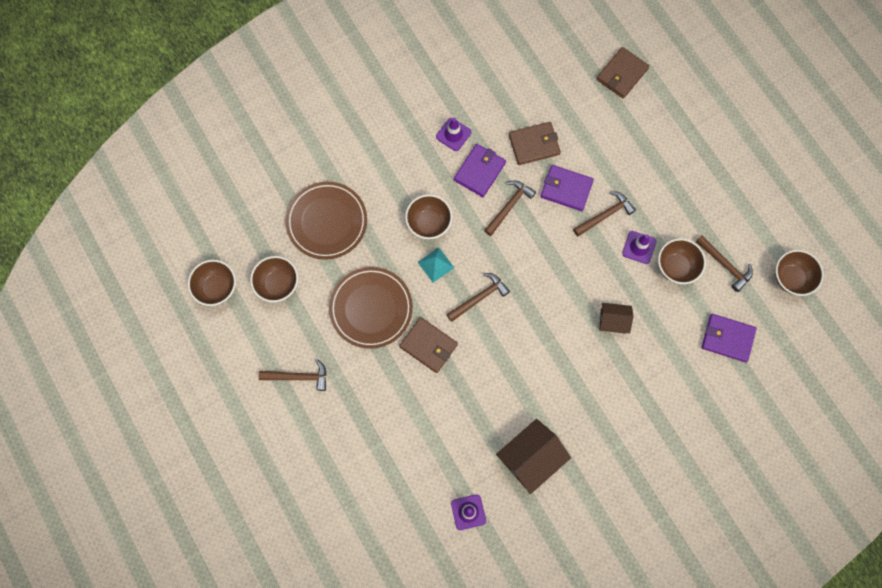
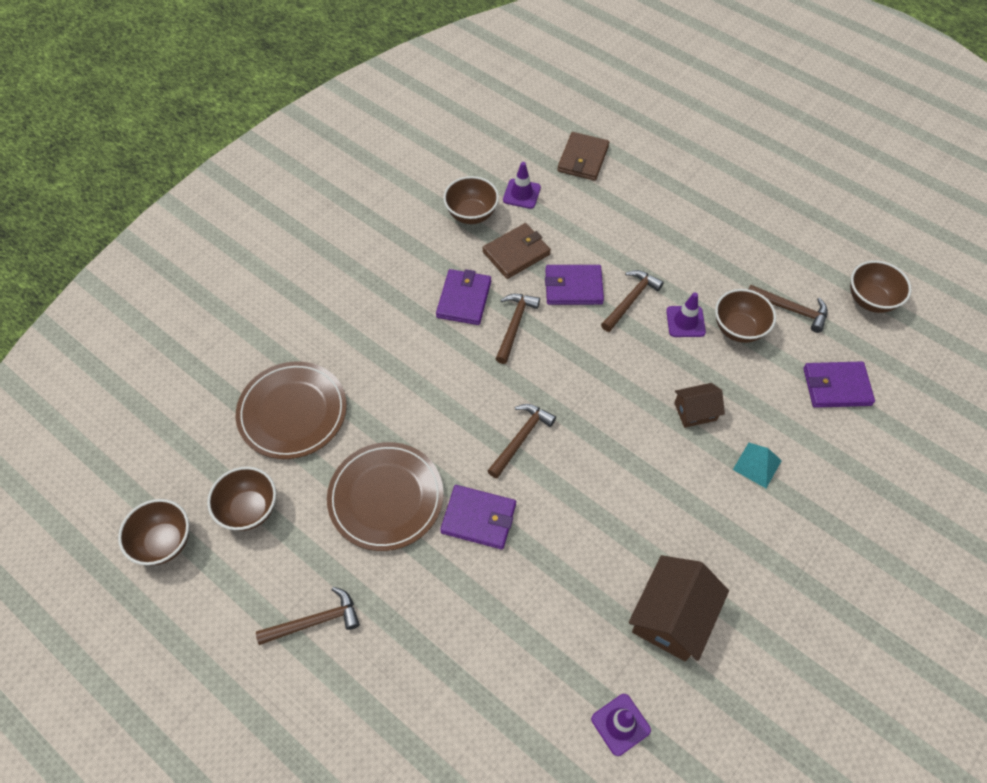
camera: 20 degrees left, 15 degrees down
(428, 345) = (479, 518): brown wallet -> purple wallet
(429, 223) = (424, 374): brown bowl -> brown bowl (471, 214)
(435, 265) = (450, 418): turquoise pyramid -> turquoise pyramid (757, 465)
(453, 134) = (417, 270): purple traffic cone -> purple traffic cone (521, 194)

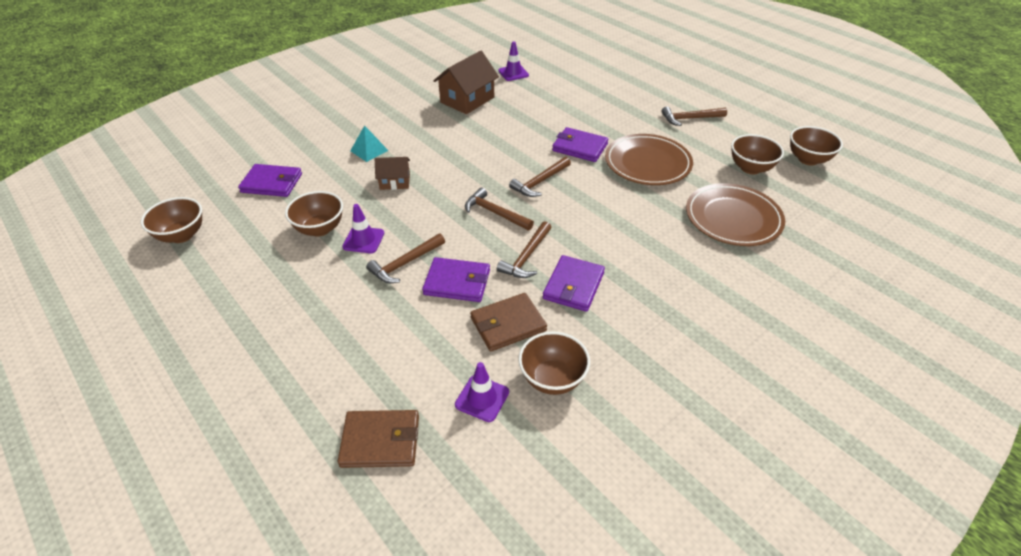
camera: 170 degrees left, 15 degrees down
(583, 159) = (380, 441): brown wallet -> brown wallet turned 60 degrees clockwise
(791, 309) = (260, 237): brown hammer -> brown hammer (495, 213)

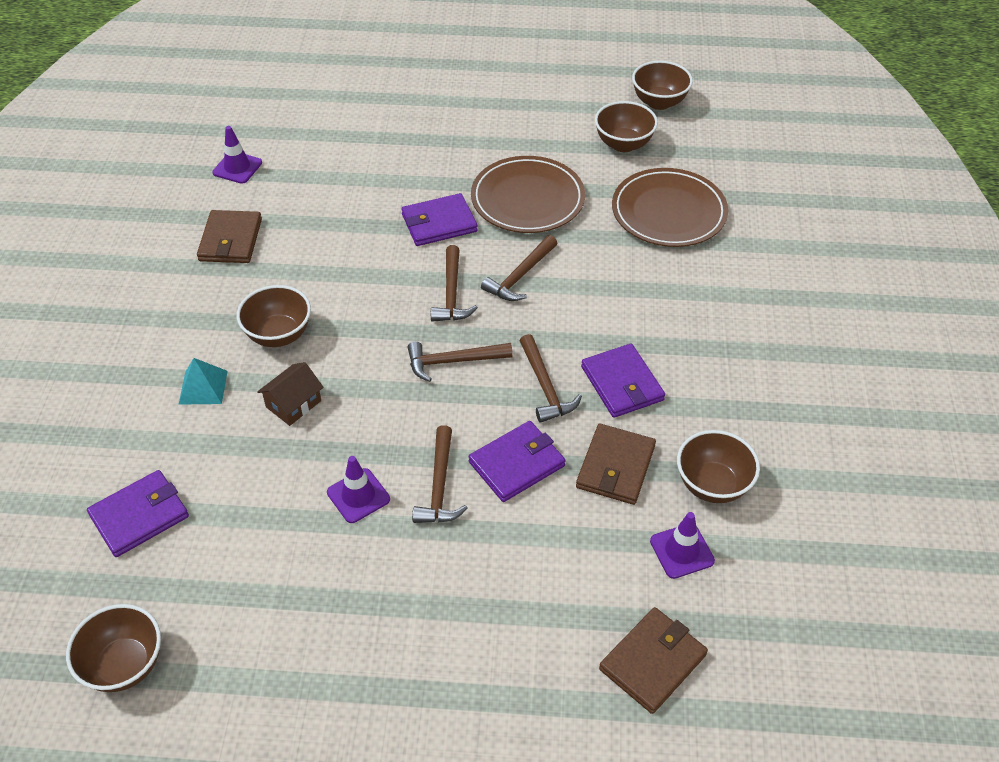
camera: 45 degrees left, 5 degrees up
(320, 229) = (289, 522): brown bowl -> brown bowl (279, 335)
(467, 100) = (230, 240): brown house -> brown wallet
(690, 119) = (505, 117): brown hammer -> brown hammer (520, 276)

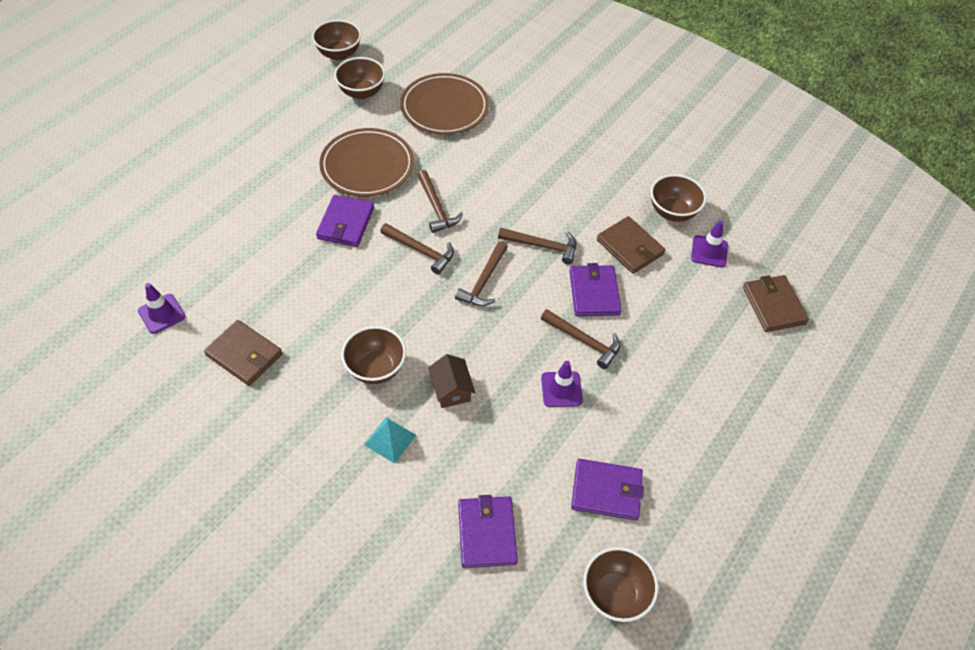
camera: 60 degrees left, 5 degrees up
(622, 383) = (568, 209): purple wallet -> purple wallet (606, 491)

